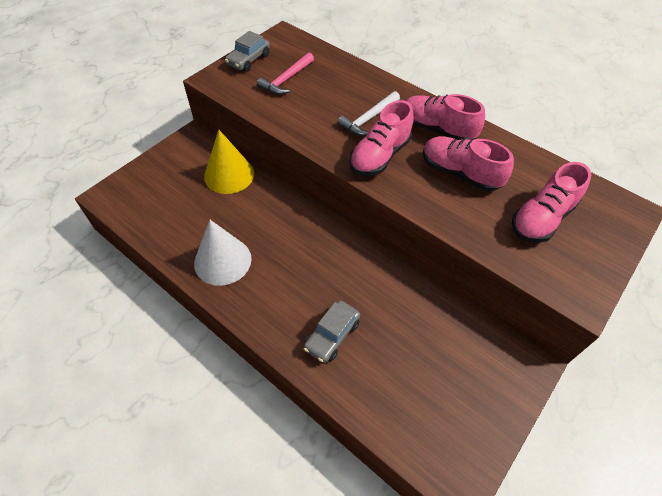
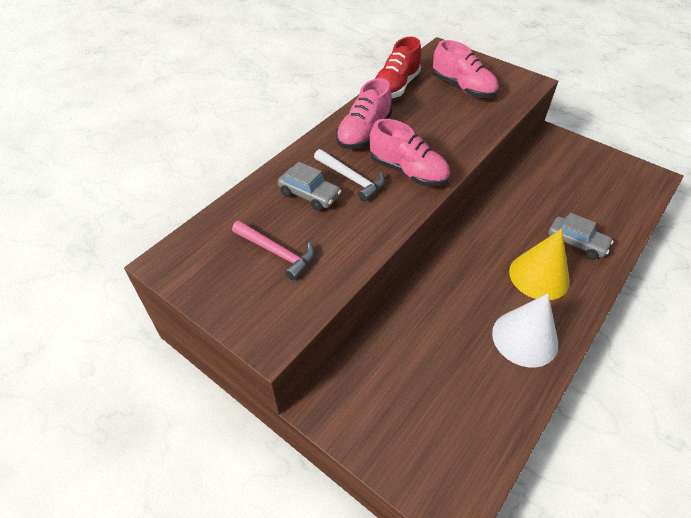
camera: 90 degrees left, 5 degrees down
(229, 175) = (393, 349): yellow cone -> yellow cone (539, 276)
(248, 60) = (226, 299): grey car -> grey car (309, 195)
(459, 173) = (422, 124): pink shoe -> none
(526, 158) = (396, 87): none -> red shoe

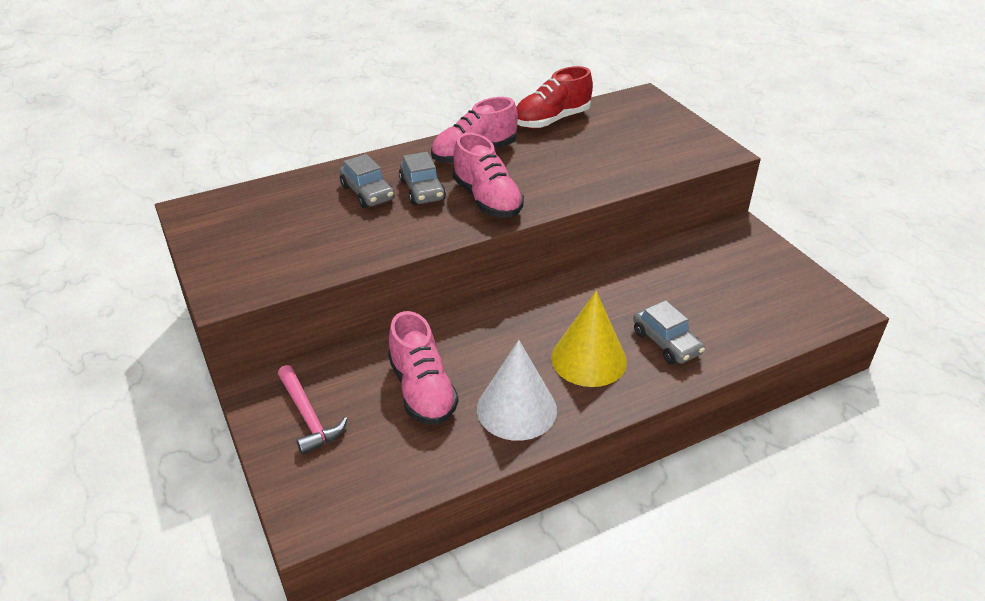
camera: 25 degrees right, 10 degrees down
(277, 252) = (293, 230): pink hammer -> pink hammer (308, 416)
(351, 178) = (422, 190): white hammer -> grey car
(463, 88) = (629, 139): pink shoe -> pink shoe (422, 390)

